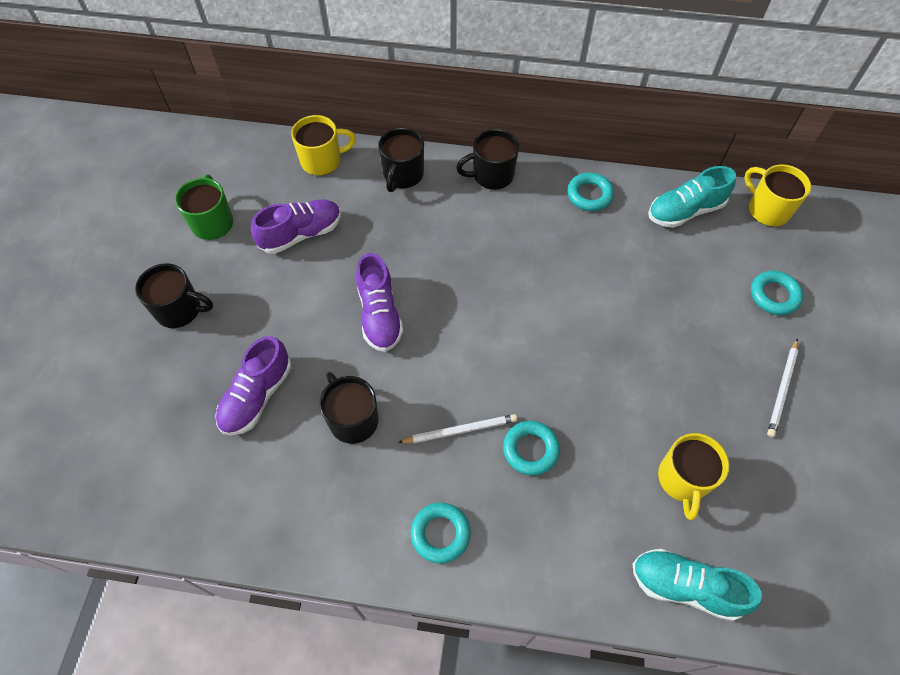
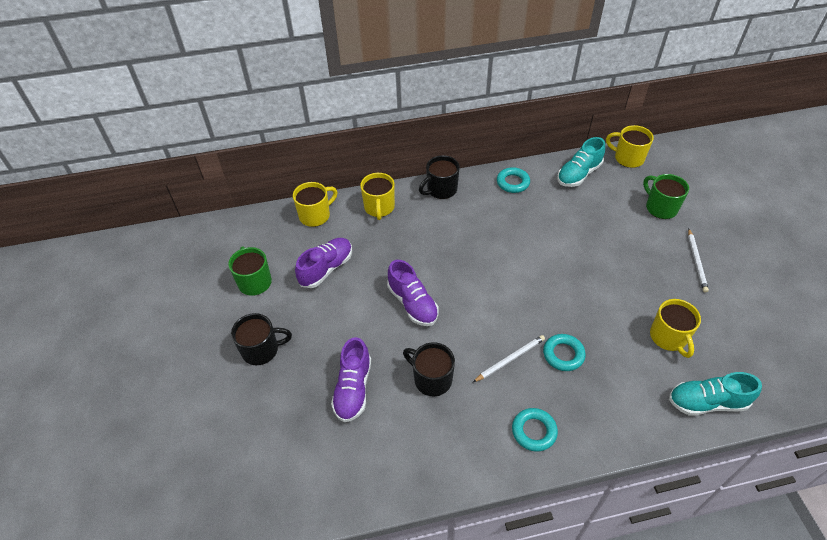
camera: 20 degrees left, 10 degrees down
(403, 175) = (379, 208): black mug -> yellow mug
(774, 295) = (660, 208): turquoise ring -> green mug

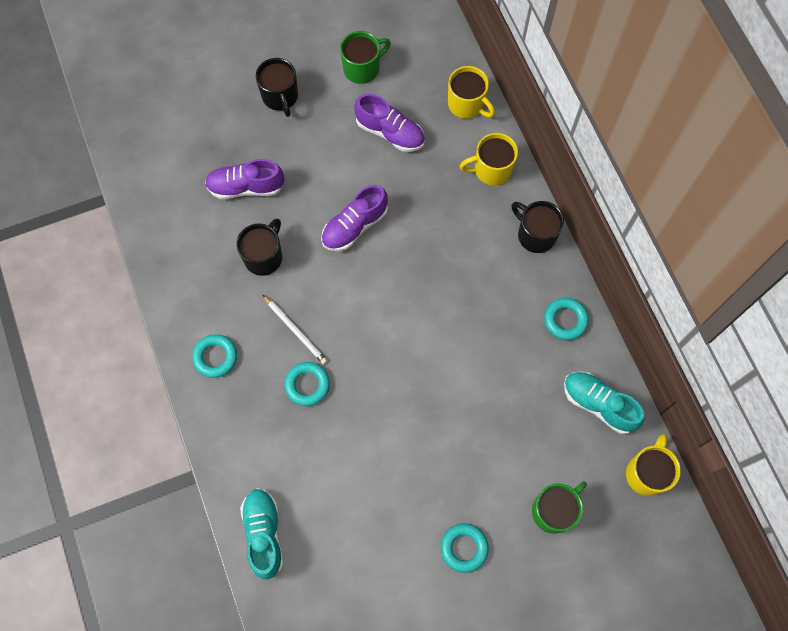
camera: 80 degrees right, 20 degrees up
(668, 337) = (343, 501): yellow mug -> none
(696, 261) = (464, 548): white pencil -> turquoise ring

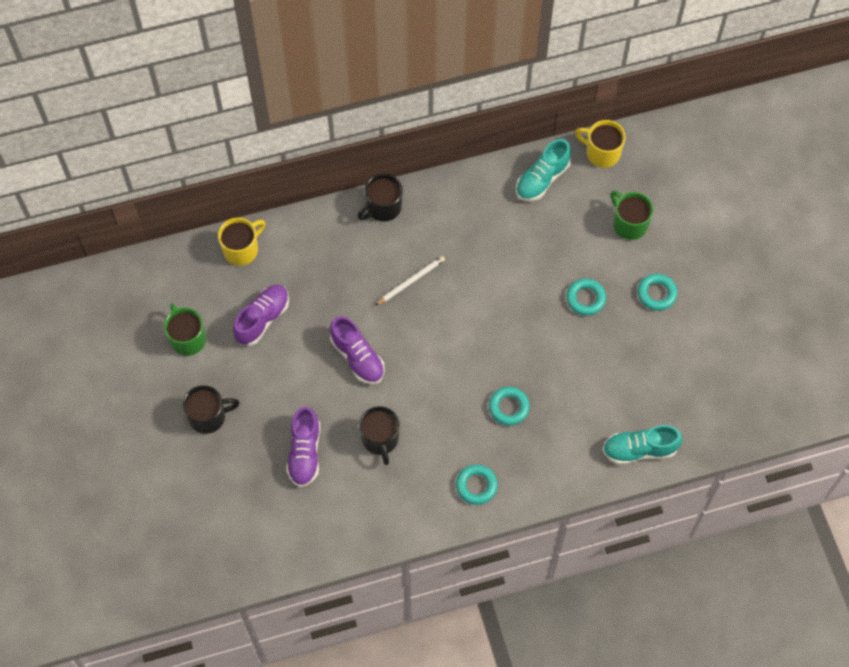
camera: 85 degrees left, 5 degrees down
(264, 257) = (380, 439): black mug -> black mug turned 135 degrees counterclockwise
(295, 331) = (456, 415): white pencil -> white pencil (411, 281)
(491, 169) = (313, 236): yellow mug -> none
(565, 320) = (465, 194): turquoise ring -> turquoise ring (585, 299)

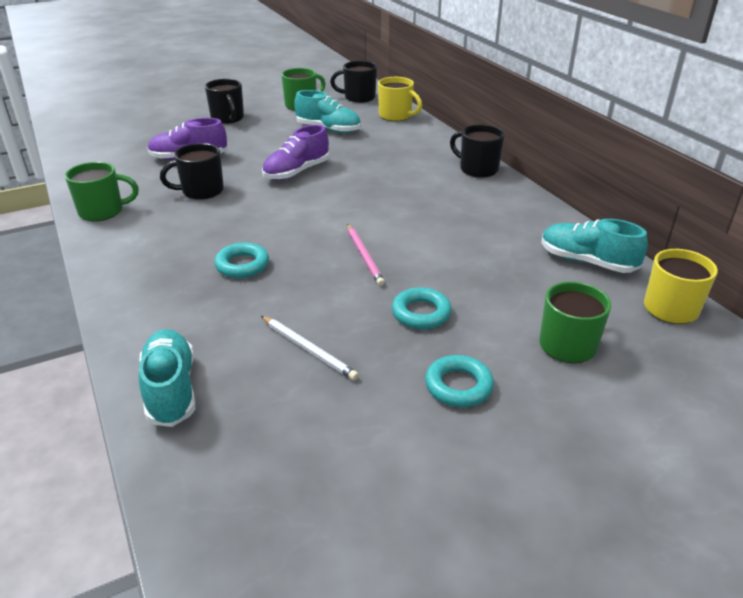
camera: 80 degrees right, 30 degrees down
(178, 277) = (359, 97): none -> black mug
(262, 319) = (328, 129): purple shoe -> turquoise shoe
(403, 519) = (102, 211): none -> green mug
(411, 281) = (396, 191): white pencil -> white pencil (308, 349)
(476, 486) = (135, 252): turquoise ring -> none
(510, 322) = (364, 256): none -> pink pencil

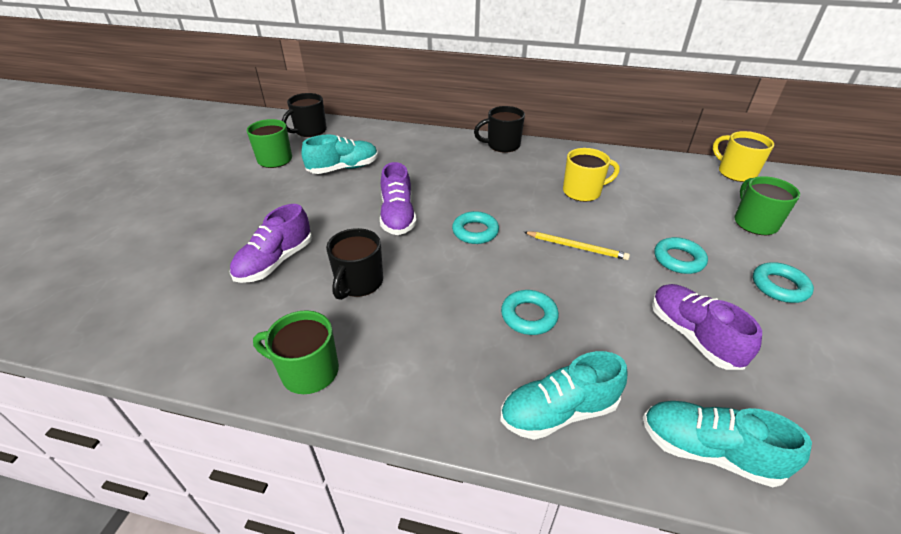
camera: 50 degrees left, 5 degrees up
(102, 211) = (308, 371): green mug -> green mug turned 105 degrees counterclockwise
(227, 118) = (229, 205): black mug -> none
(308, 349) = (692, 336): white pencil -> purple shoe
(321, 207) = (475, 231): none -> turquoise ring
(364, 256) = (576, 247): pink pencil -> yellow pencil
(396, 116) = (370, 133): yellow mug -> yellow mug (582, 192)
(587, 261) = (664, 170): turquoise shoe -> turquoise shoe (558, 412)

